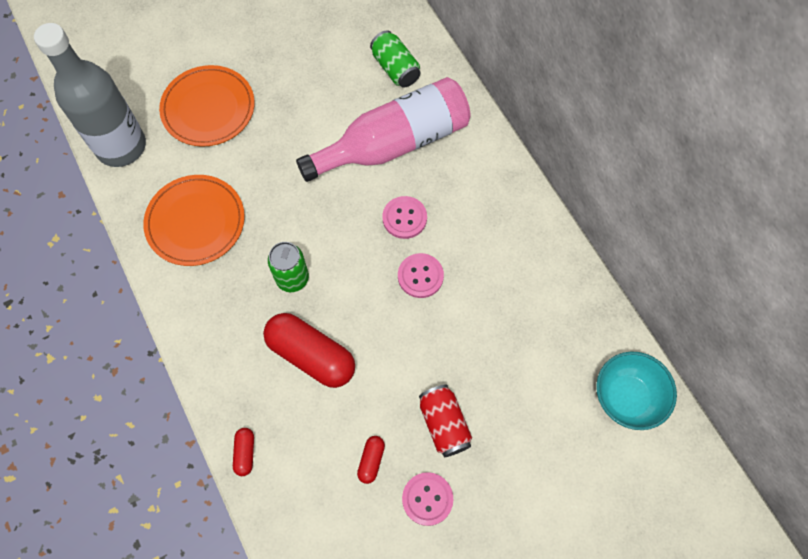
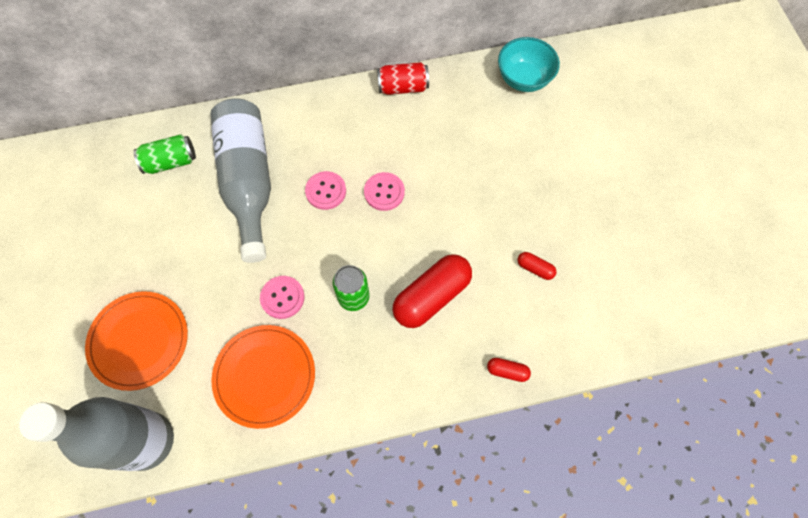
camera: 75 degrees left, 0 degrees up
(394, 143) = (249, 182): pink bottle -> grey bottle
(427, 499) = (573, 234): pink button -> pink button (282, 297)
(444, 424) = (516, 206): red can -> red can (403, 87)

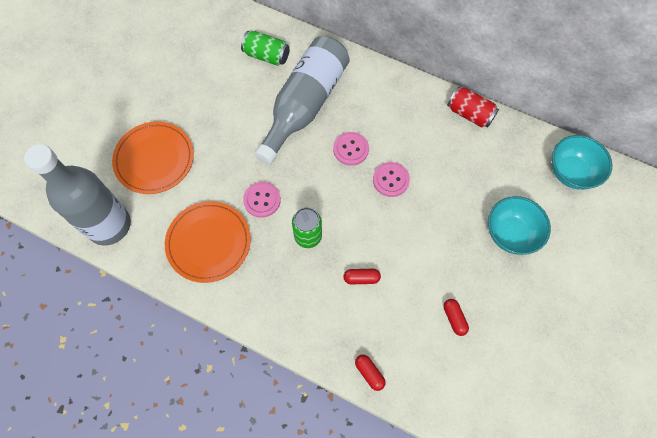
camera: 40 degrees right, 0 degrees up
(431, 296) = (361, 278): red capsule -> red capsule, size x0.45
(519, 164) = (511, 234): none -> turquoise bowl

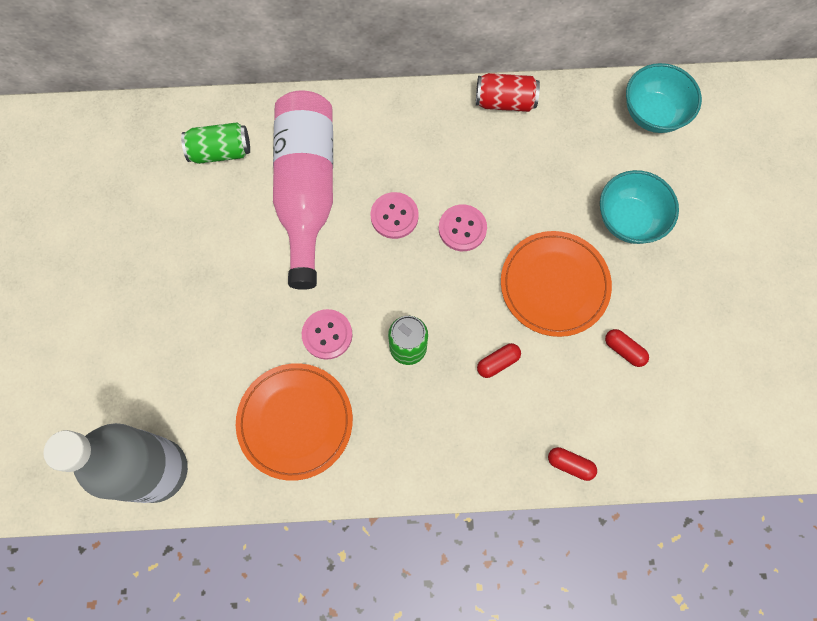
camera: 30 degrees left, 5 degrees up
(154, 159) = (161, 357): orange plate -> orange plate (554, 285)
(305, 105) = (307, 190): grey bottle -> pink bottle

